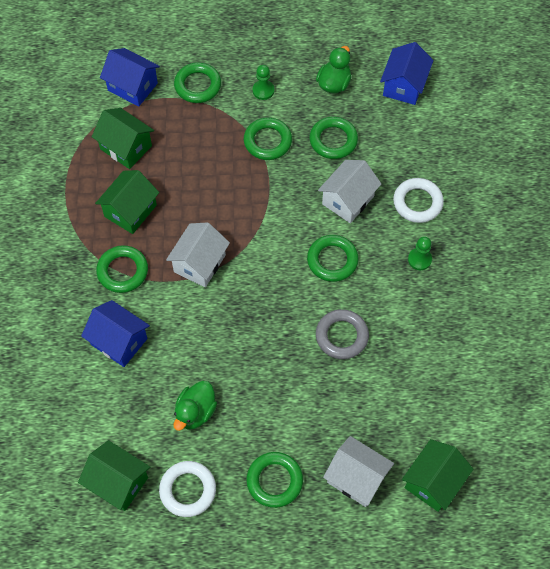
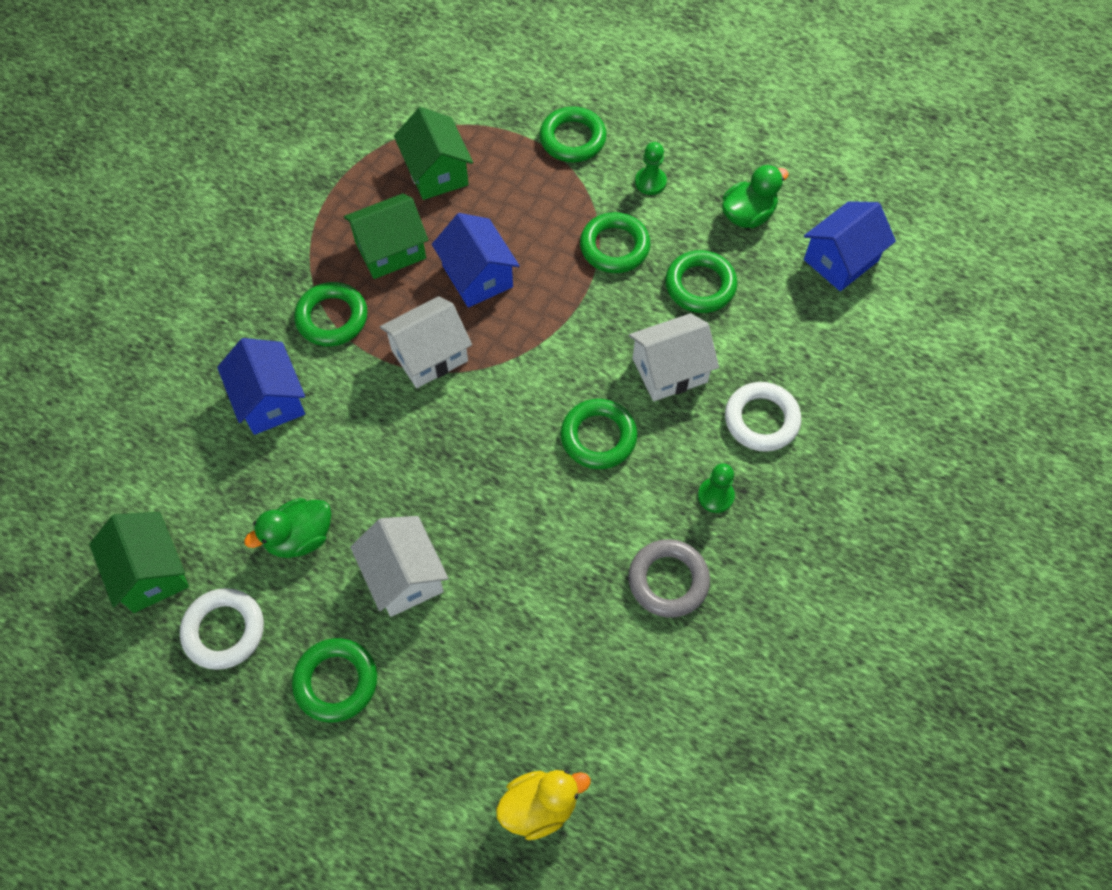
camera: 30 degrees right, 0 degrees up
(132, 87) = (493, 105): blue house -> blue house (477, 276)
(341, 336) = (546, 541): grey ring -> grey ring (668, 580)
(356, 478) = (441, 740): white house -> white house (404, 576)
(433, 482) = (540, 806): green house -> yellow duck

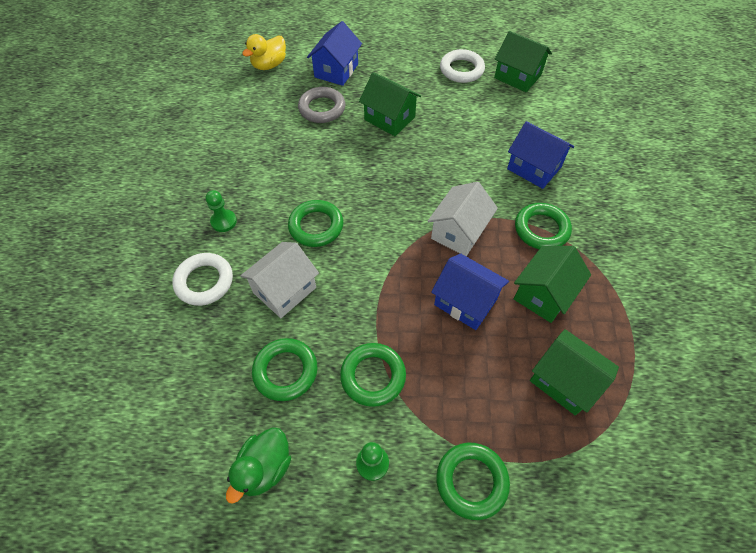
camera: 155 degrees right, 5 degrees down
(300, 537) = (457, 114): green duck -> none
(336, 682) = (393, 71): green ring -> none
(404, 576) = (389, 118): white house -> green house
(668, 580) = (239, 168): grey ring -> grey ring (322, 108)
(841, 260) = (163, 455): blue house -> blue house (336, 70)

